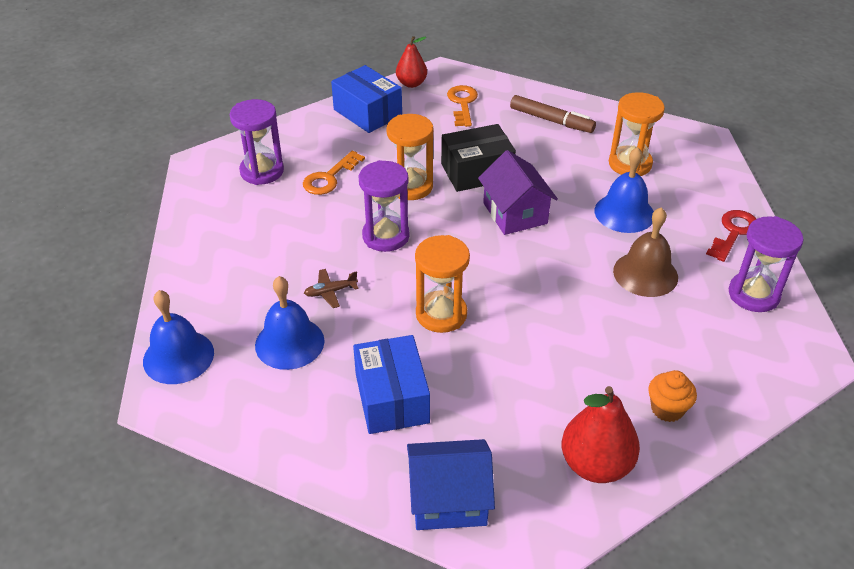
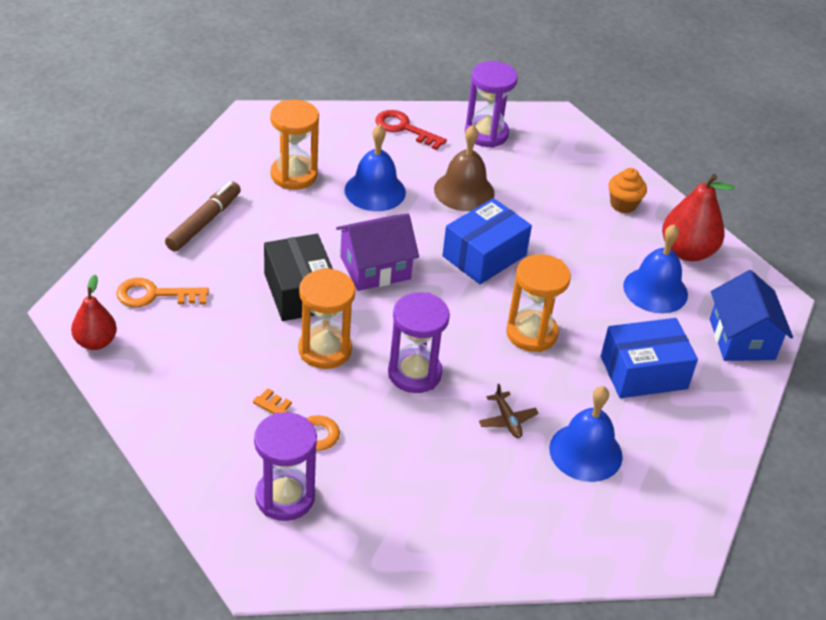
camera: 95 degrees left, 0 degrees up
(178, 356) = (619, 549): blue bell -> blue bell (655, 290)
(367, 113) = (160, 388): blue box -> blue box (484, 256)

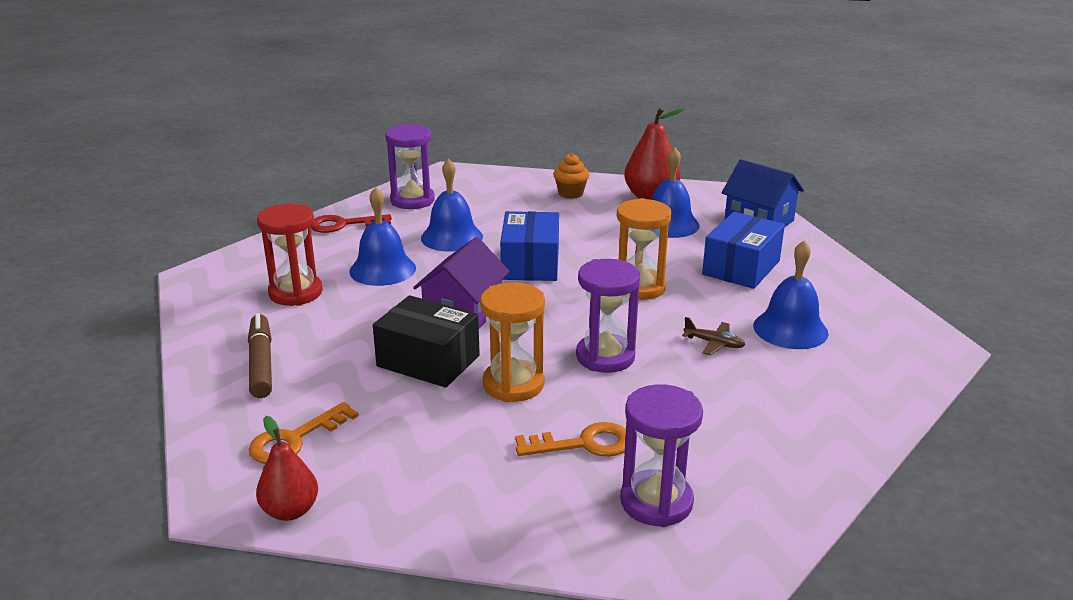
camera: 40 degrees left, 15 degrees down
(294, 175) = (295, 293): orange hourglass -> red hourglass
(464, 191) = (451, 237): brown bell -> blue bell

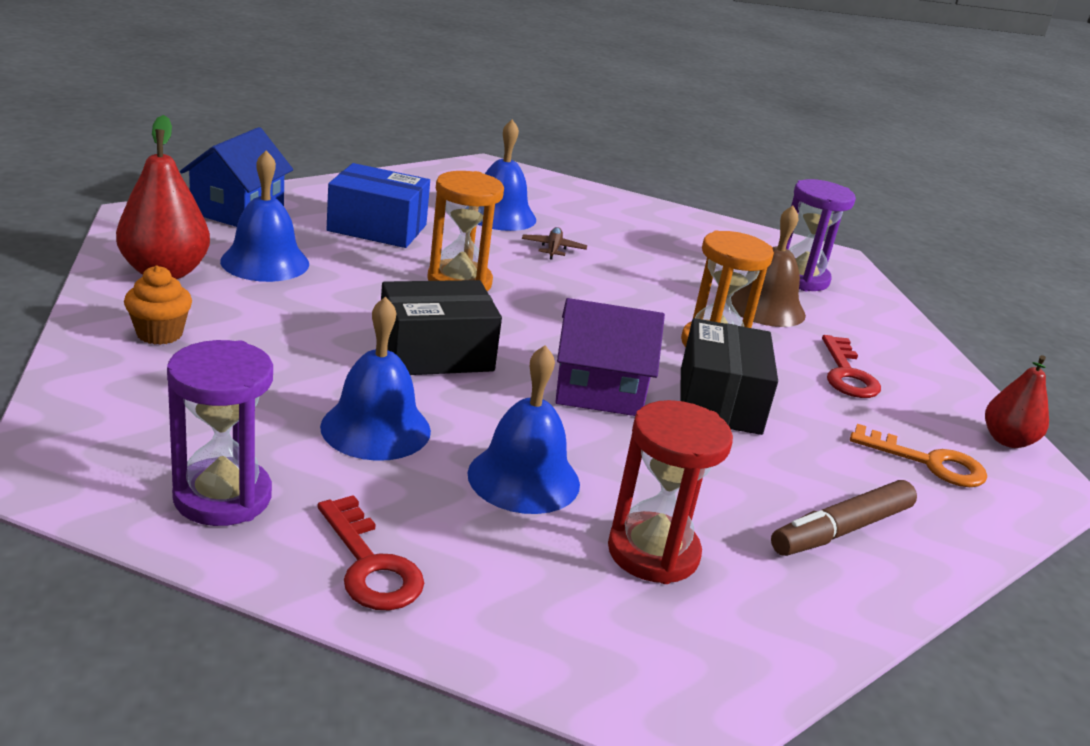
camera: 115 degrees left, 0 degrees up
(440, 450) = (847, 374): none -> red key
(530, 264) = (435, 353): blue box -> black box
(583, 444) = (765, 307): orange key -> brown bell
(605, 357) = (621, 300): purple hourglass -> none

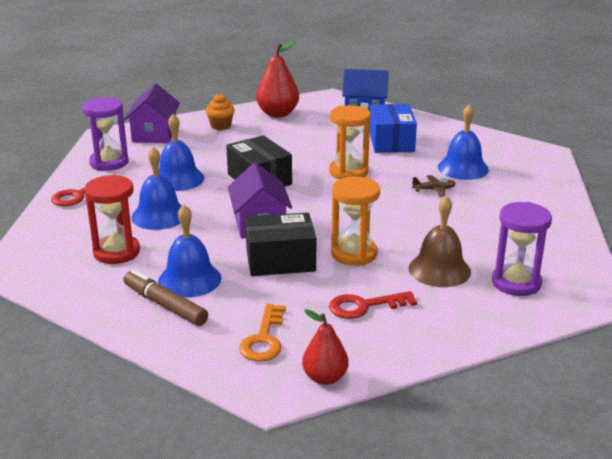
camera: 80 degrees right, 0 degrees up
(119, 412) = (154, 134): none -> purple house
(265, 262) = (313, 128): blue bell -> blue bell (189, 279)

